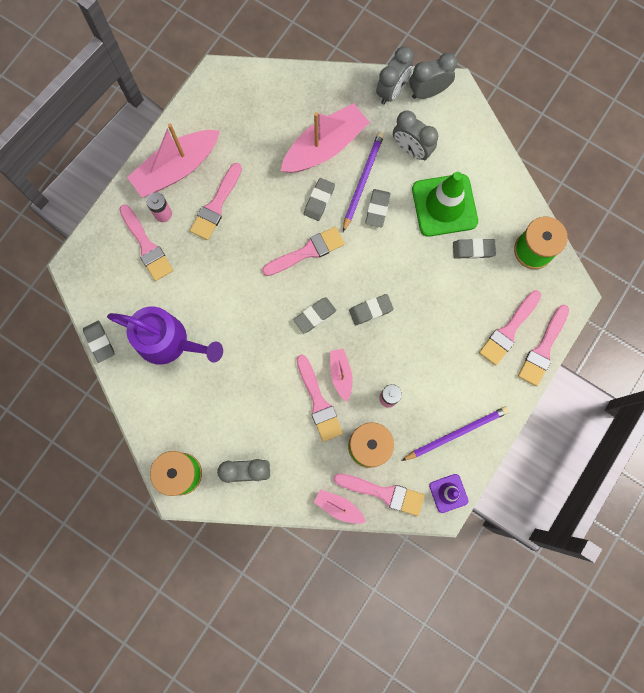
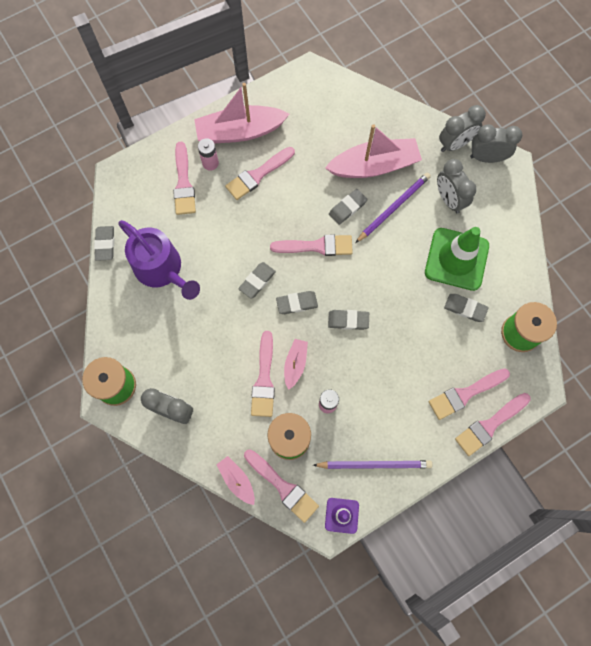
camera: 25 degrees right, 5 degrees down
(377, 209) = (395, 237): grey eraser -> grey eraser (257, 281)

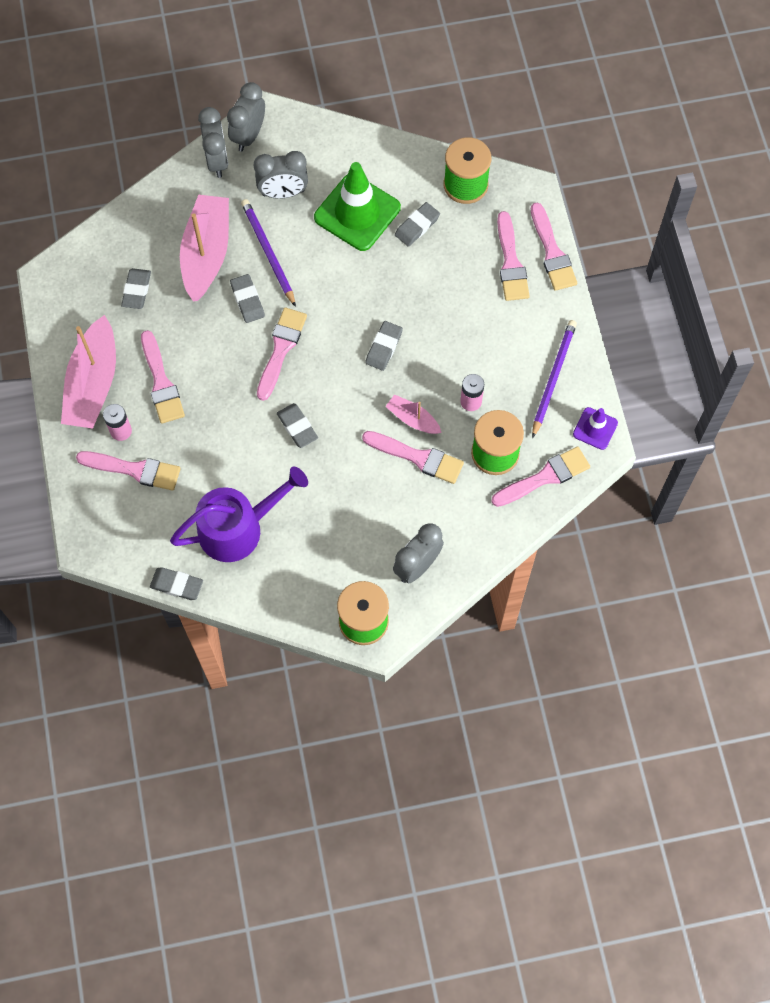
camera: 70 degrees left, 5 degrees down
(237, 480) = (521, 522): pink boat -> none
(297, 303) = (342, 393): grey eraser -> grey eraser (136, 290)

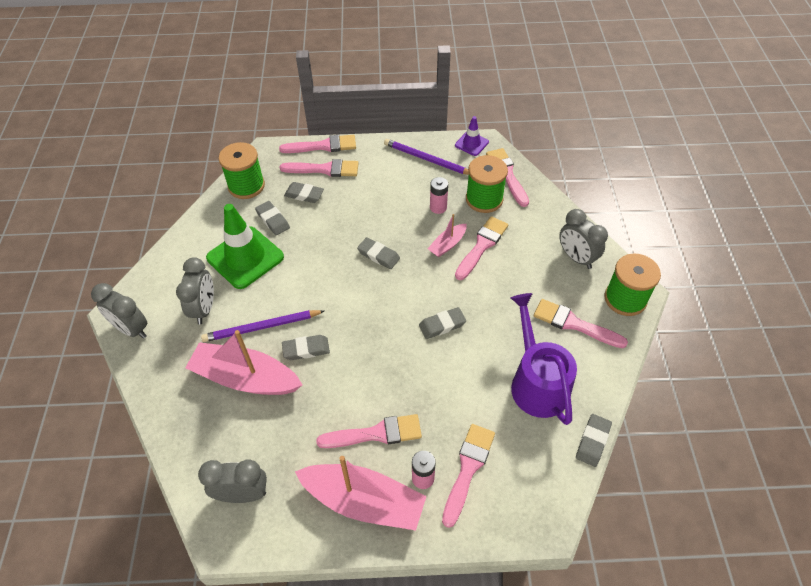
camera: 80 degrees left, 15 degrees down
(136, 290) = (266, 447): grey eraser -> grey eraser (304, 194)
(217, 161) = (147, 358): grey clock -> grey clock (242, 494)
(281, 349) = (363, 328): pink brush -> pink brush (574, 324)

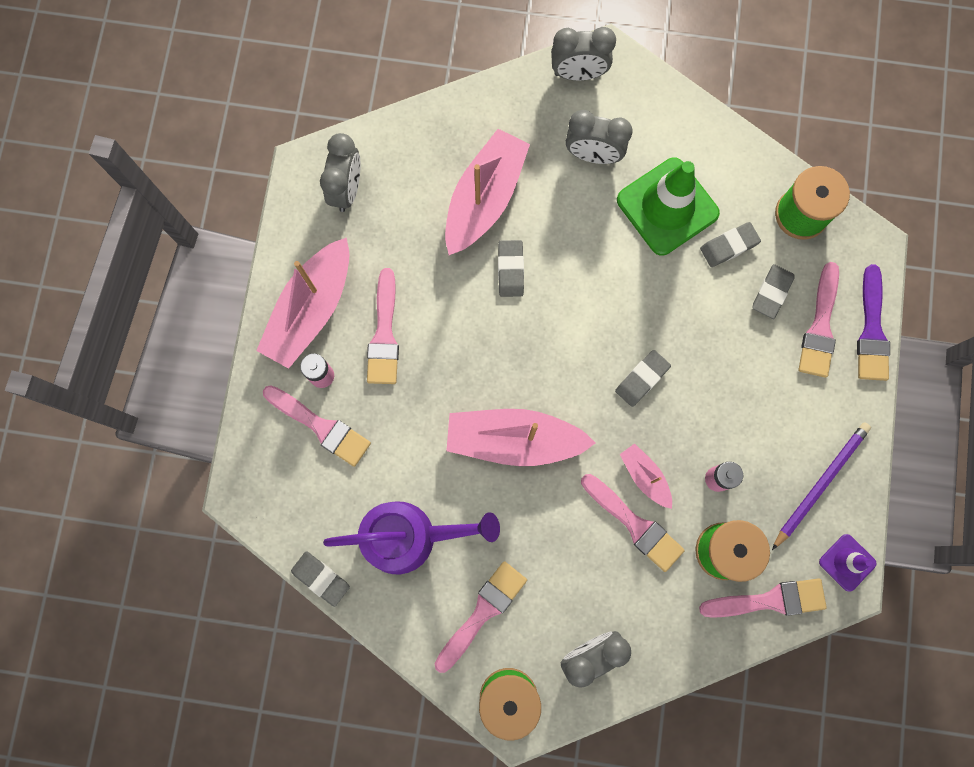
camera: 100 degrees right, 25 degrees up
(131, 329) = (578, 73): grey clock -> grey clock turned 135 degrees counterclockwise
(261, 327) = (552, 220): purple pencil -> none
(323, 146) = (871, 331): pink brush -> purple brush
(442, 325) = (514, 440): grey eraser -> pink boat

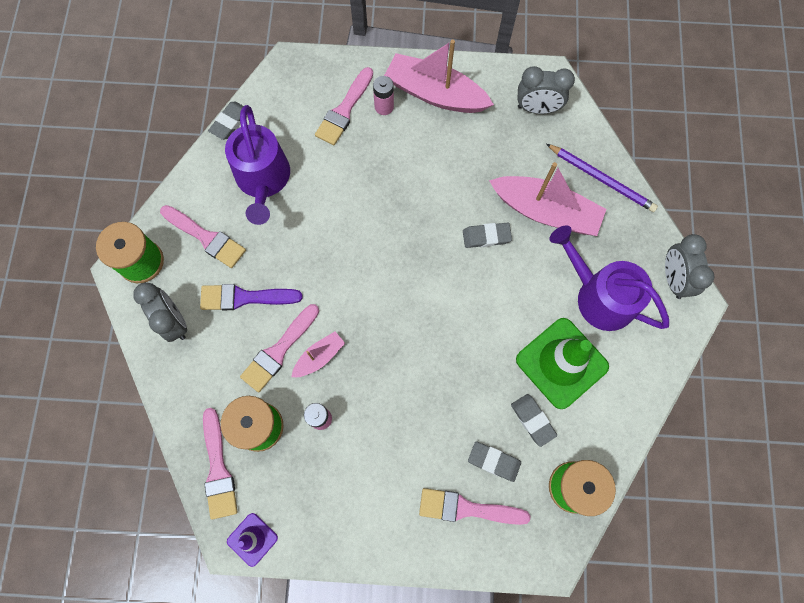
camera: 85 degrees right, 5 degrees down
(384, 334) = (421, 147): pink brush -> none
(514, 440) = (343, 250): pink boat -> none
(593, 155) = (599, 296): grey clock -> purple watering can
(642, 379) = (403, 350): grey eraser -> none
(820, 483) = (322, 512): purple pencil -> purple pencil (601, 179)
(871, 331) = (468, 559): purple brush -> purple brush (244, 297)

